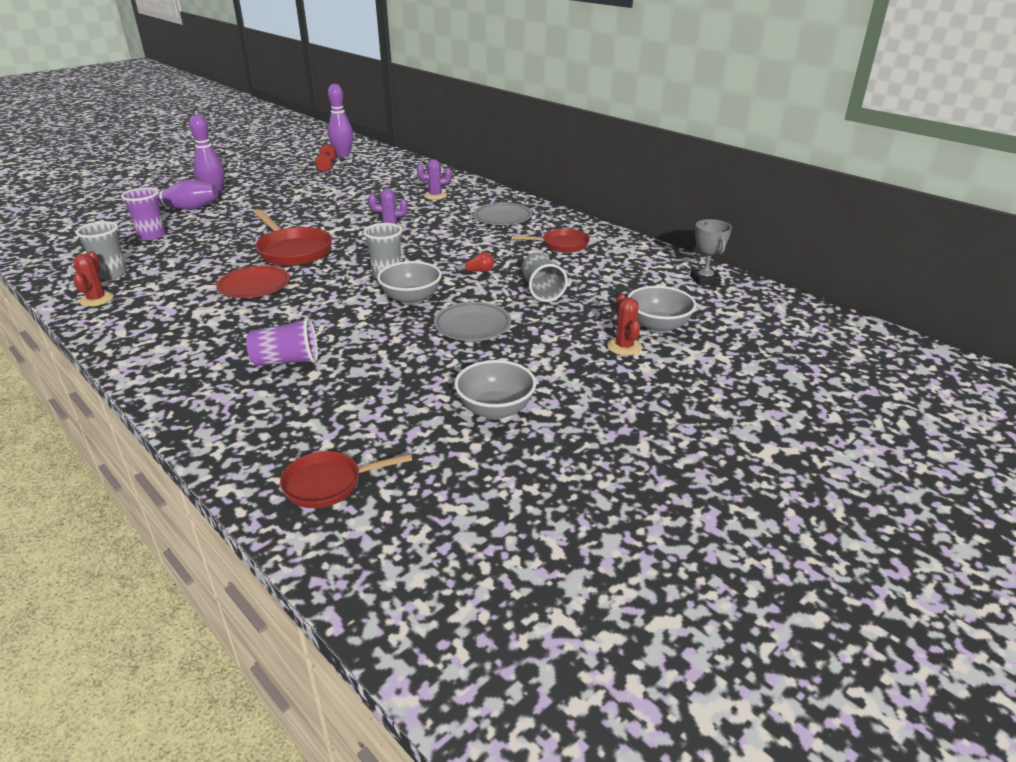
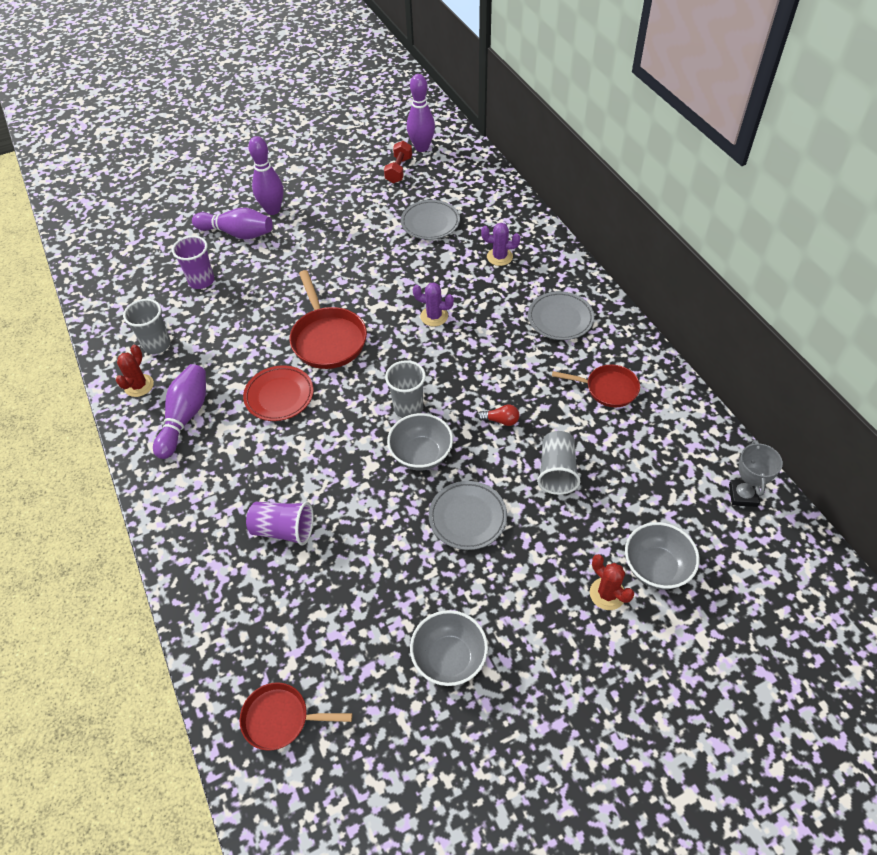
camera: 20 degrees right, 20 degrees up
(155, 311) = (185, 417): none -> purple bowling pin
(366, 186) = (430, 223): none -> grey plate
(624, 347) = (607, 594): red cactus -> red cactus turned 45 degrees counterclockwise

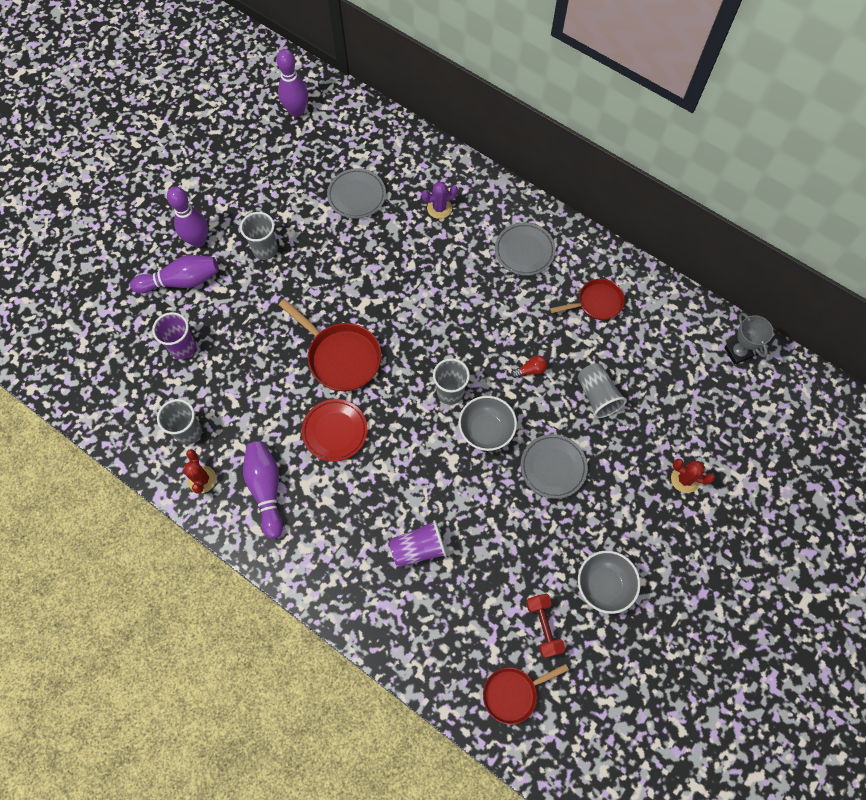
camera: 30 degrees left, 15 degrees up
(322, 235) = (265, 249): none -> grey cup
(399, 170) = (291, 146): red dumbbell -> red dumbbell (543, 627)
(434, 316) = (419, 294): purple cactus -> none
(656, 568) = (707, 441): grey bowl -> none

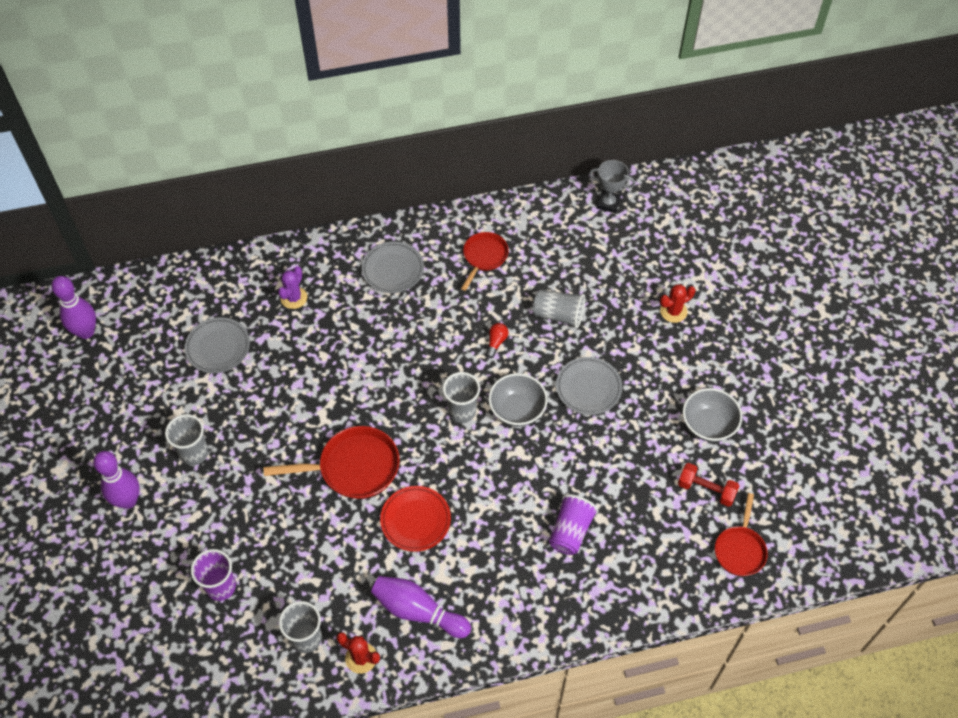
camera: 50 degrees left, 10 degrees down
(181, 281) = (154, 543): purple bowling pin -> none

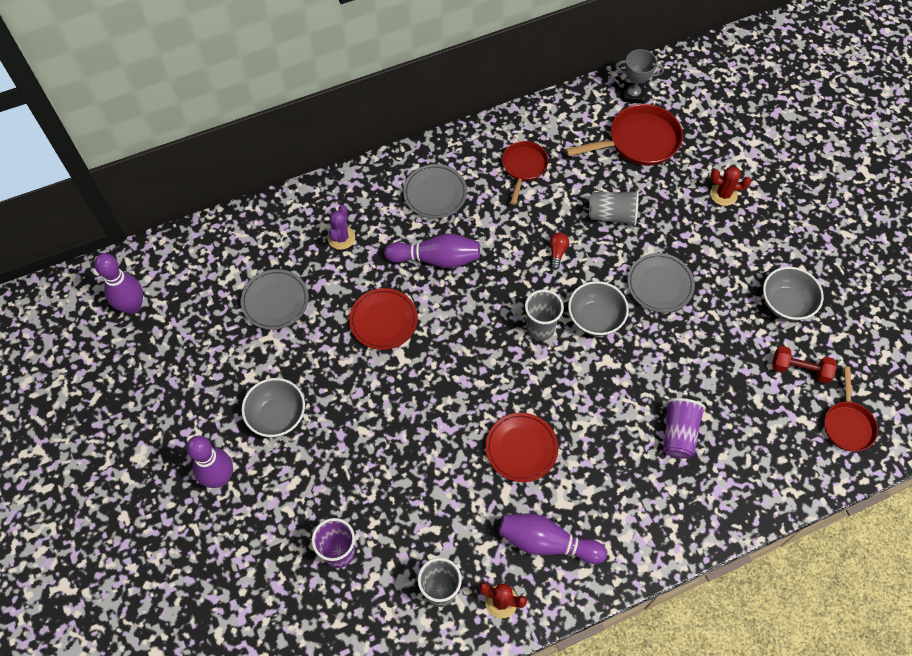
camera: 10 degrees left, 5 degrees up
(194, 453) = (277, 416): grey cup -> grey bowl
(314, 381) = (383, 321): none -> red plate
(353, 467) = (445, 404): red pan -> red pan (639, 141)
(378, 331) = (436, 259): none -> purple bowling pin
(673, 311) = (723, 194): red cactus -> red cactus turned 45 degrees clockwise

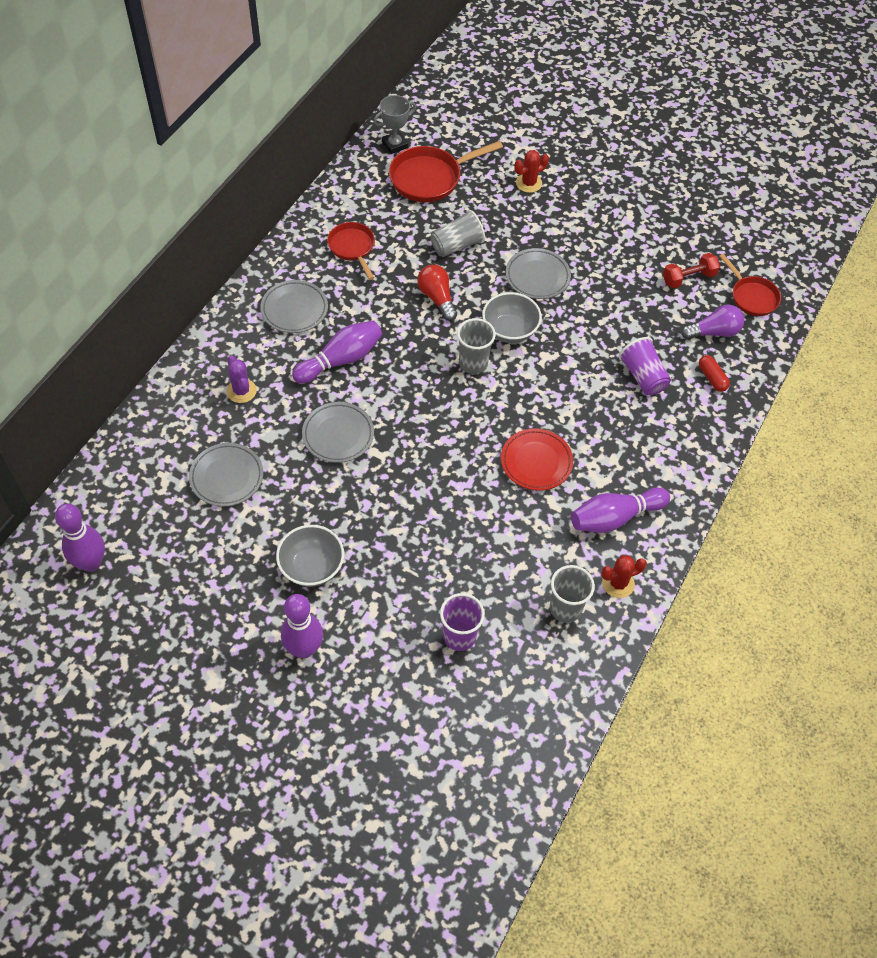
camera: 40 degrees left, 5 degrees down
(383, 321) = (338, 435): red plate -> grey plate
(557, 252) = (437, 298): red light bulb -> red light bulb, size x1.60
(639, 141) = (430, 178): red pan -> red pan turned 150 degrees counterclockwise
(742, 476) = (712, 378): none -> red capsule
(780, 434) = (713, 332): none -> purple light bulb
(785, 304) = (640, 237): grey bowl -> none

